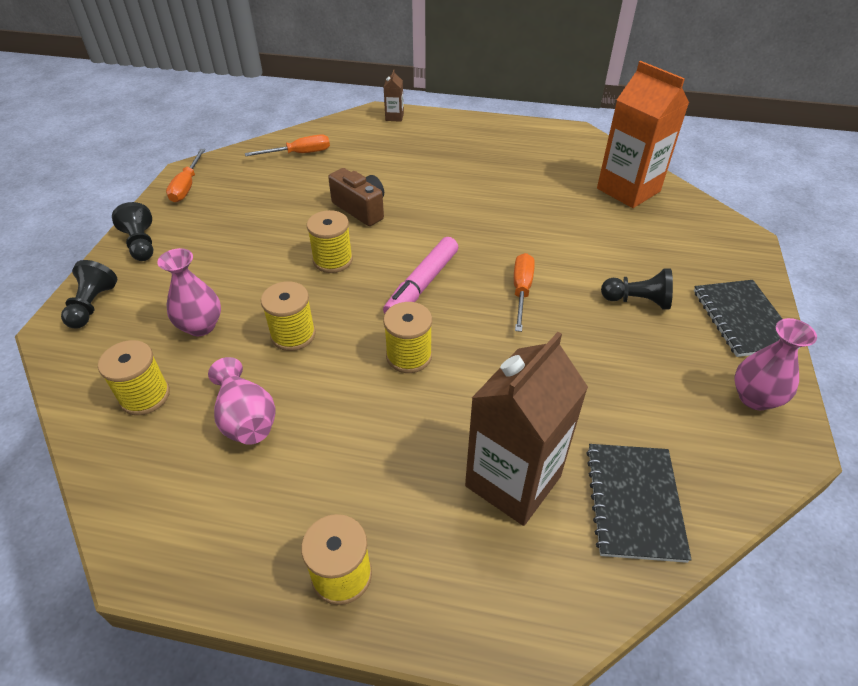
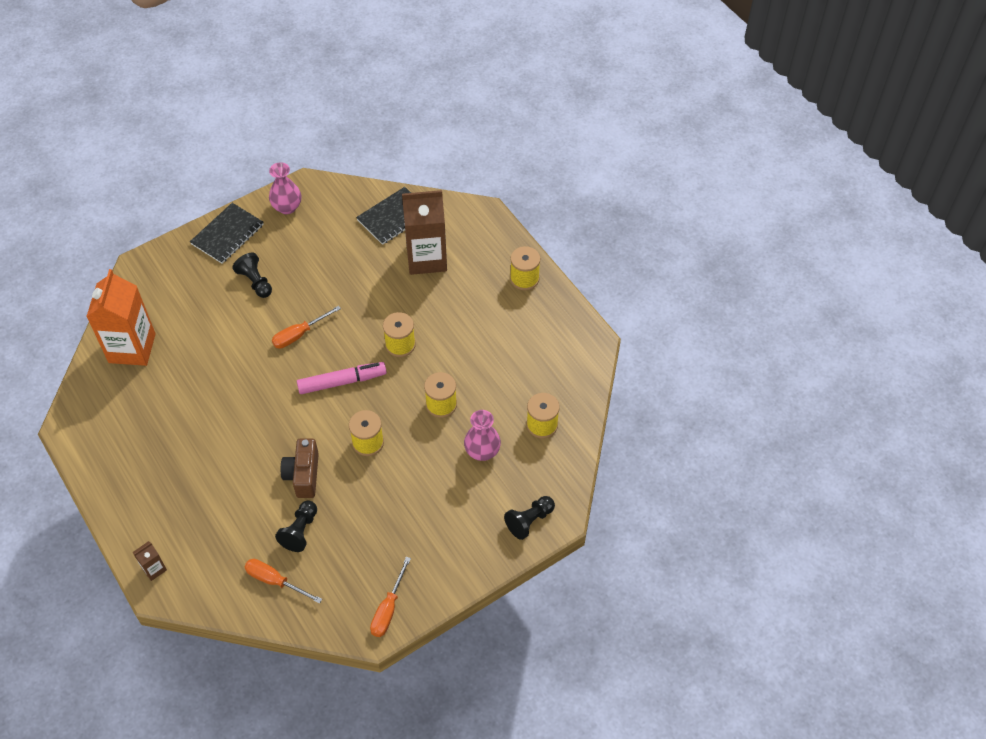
camera: 135 degrees left, 10 degrees up
(141, 244) = (465, 561): black pawn -> black pawn (300, 531)
(187, 186) = (388, 609): orange screwdriver -> orange screwdriver turned 150 degrees clockwise
(246, 419) = (505, 373): pink vase -> none

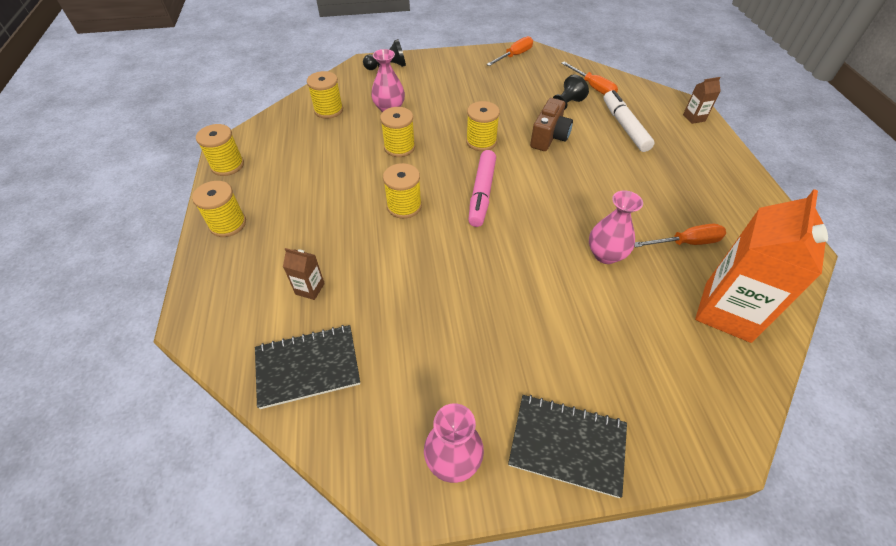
camera: 155 degrees left, 5 degrees down
(225, 361) = (605, 254): none -> pink vase
(227, 234) = (567, 445): black notebook -> black notebook turned 45 degrees clockwise
(228, 523) = (624, 126): none -> white marker
(255, 282) = (543, 342): black pawn -> none
(299, 334) = (509, 254): orange screwdriver -> orange screwdriver (686, 243)
(342, 382) = (481, 193): pink marker -> pink marker turned 90 degrees counterclockwise
(426, 258) = (310, 289): brown carton -> brown carton, size x0.42
(576, 326) = (227, 165): none -> yellow spool

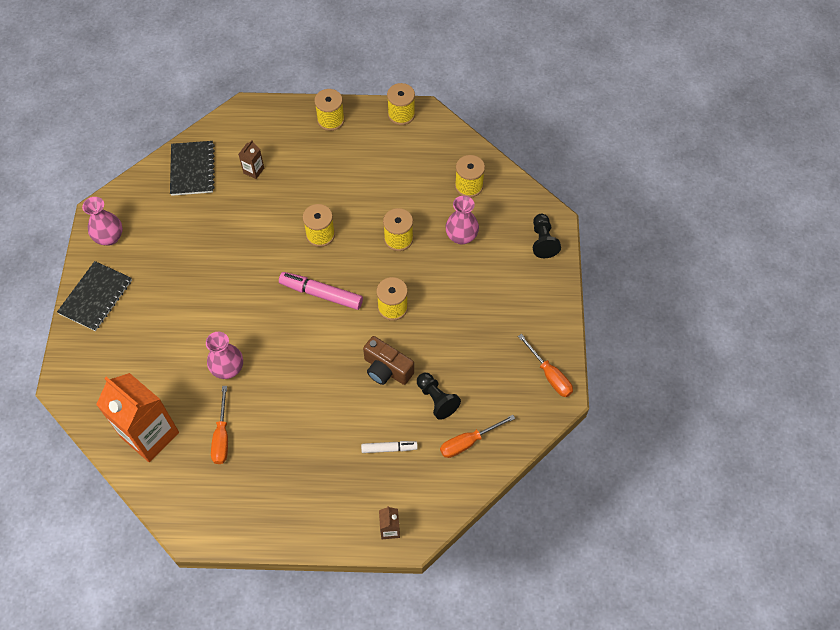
camera: 100 degrees right, 10 degrees up
(624, 126) = (389, 448): white marker -> white marker, size x0.60

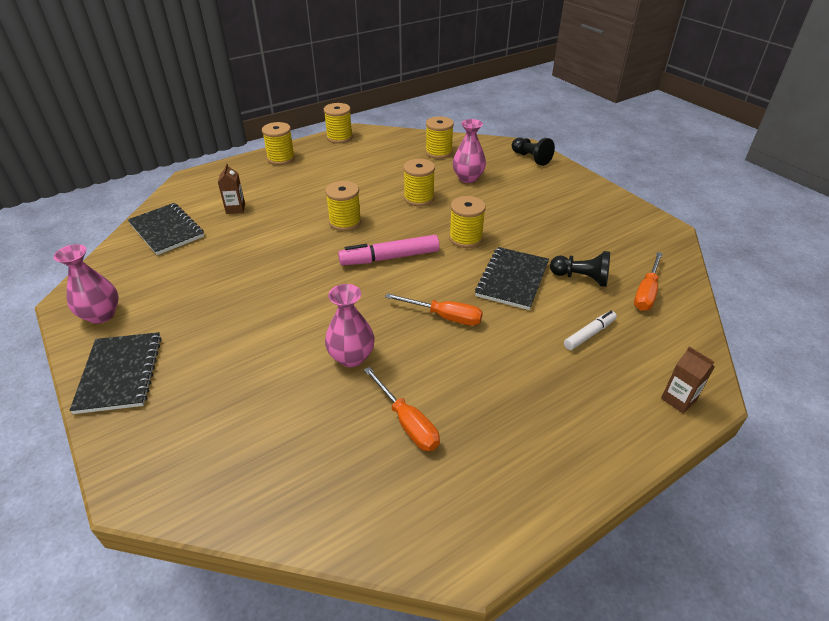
camera: 35 degrees left, 20 degrees down
(150, 435) = (311, 474): orange carton -> none
(386, 369) = (512, 279): brown camera -> black notebook
(549, 375) = (641, 222): orange screwdriver -> orange screwdriver (444, 317)

